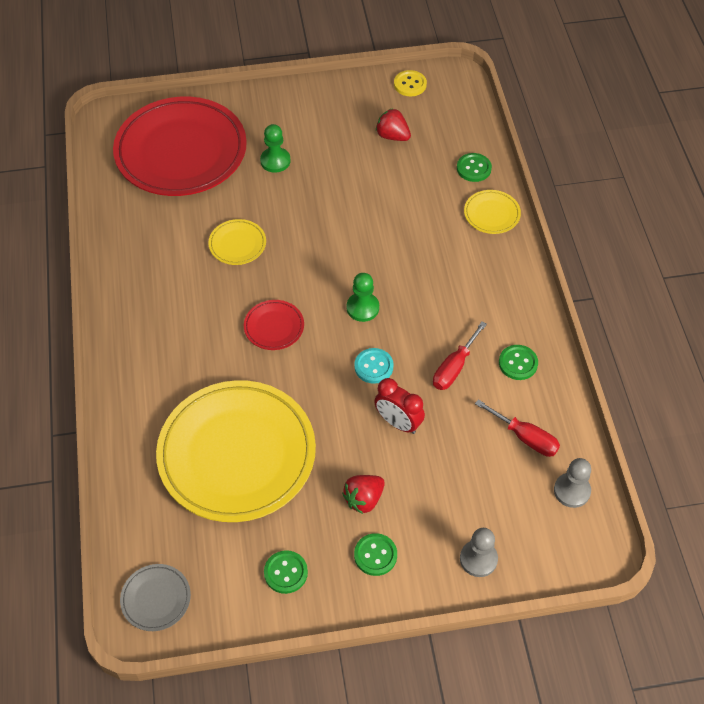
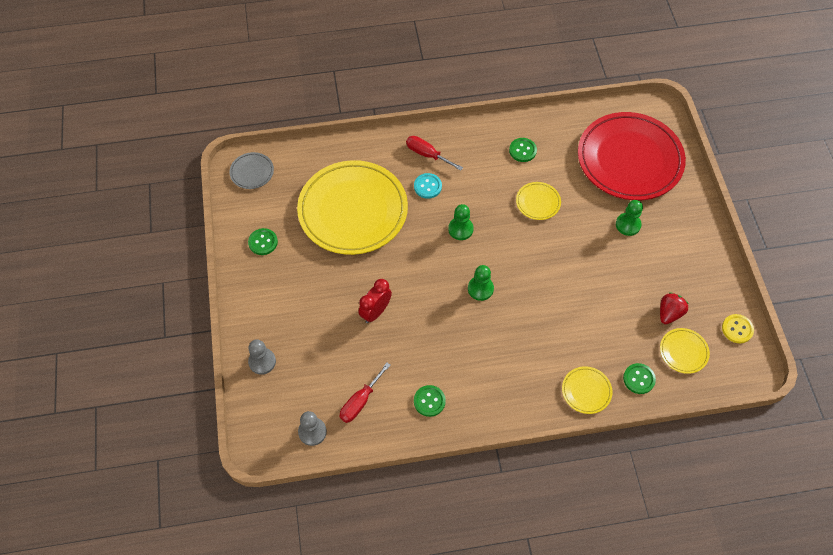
camera: 90 degrees right, 5 degrees up
(274, 327) = (460, 229): red plate -> green pawn
(364, 499) = (314, 289): red strawberry -> none
(373, 366) = (425, 296): turquoise button -> turquoise button (427, 186)
(375, 555) = (271, 295): green button -> green button (522, 150)
(439, 129) = (683, 352): none -> yellow plate
(454, 368) = (425, 353): red screwdriver -> red screwdriver (427, 154)

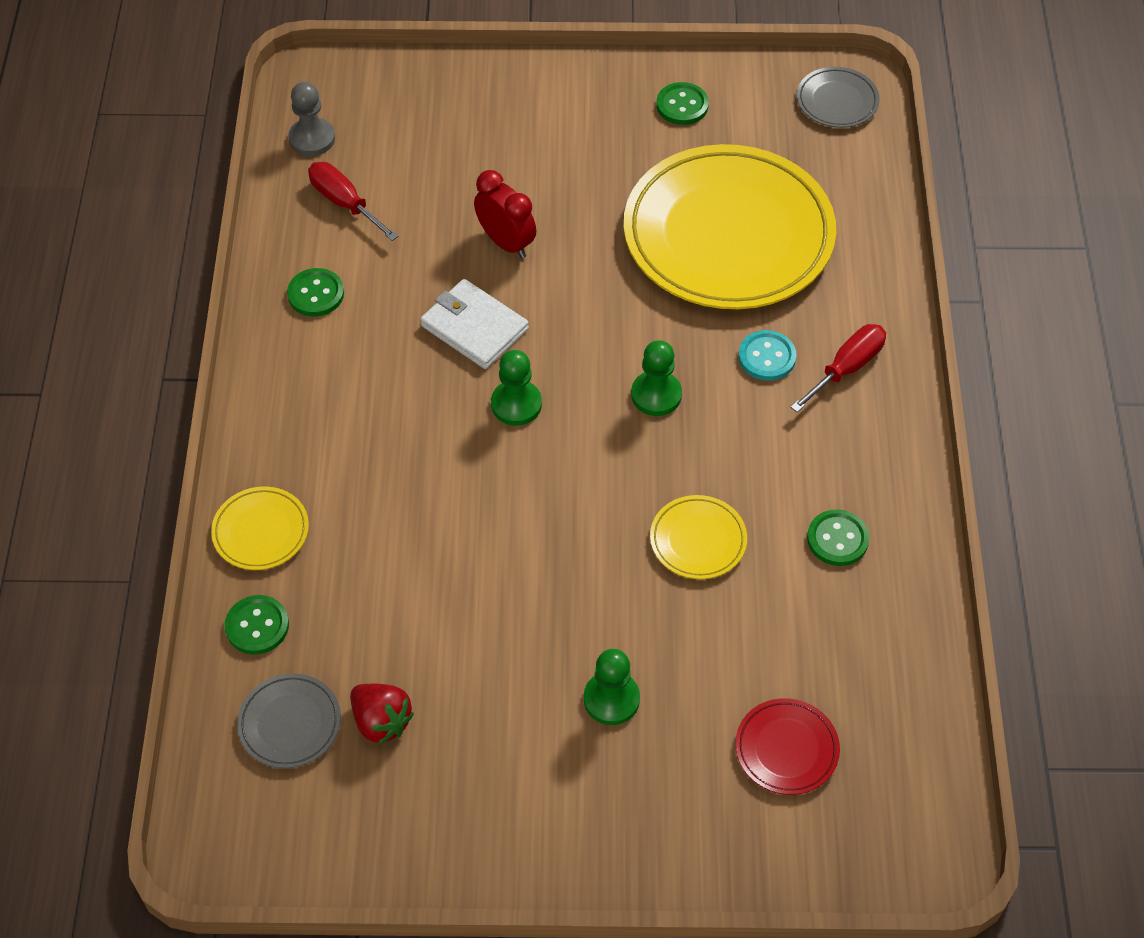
camera: 100 degrees right, 5 degrees down
(262, 361) = (452, 88): grey pawn -> none
(436, 317) = (474, 327): none -> white wallet
(629, 160) = (786, 749): red plate -> red plate, size x0.41
(683, 352) = (290, 723): yellow plate -> grey plate
(737, 329) = (310, 846): yellow button -> none

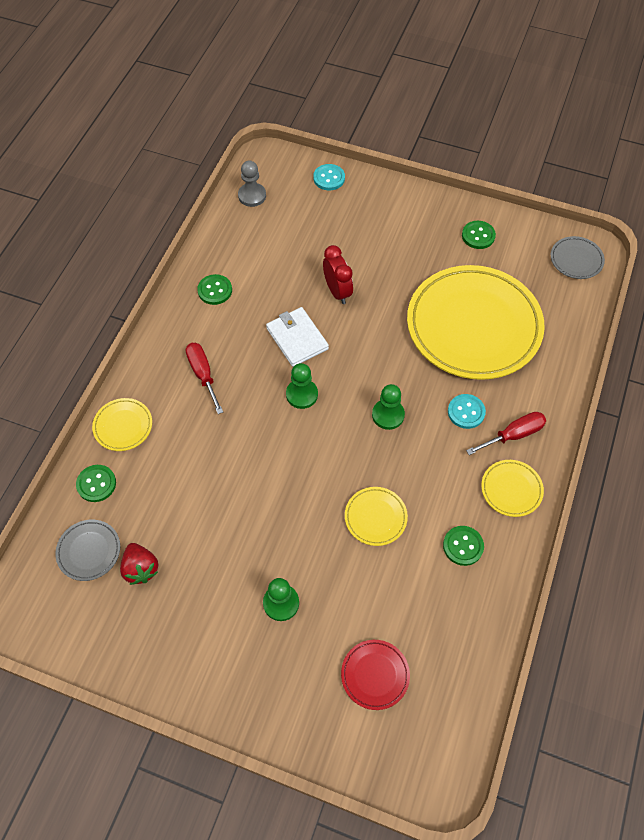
camera: 20 degrees right, 5 degrees up
(344, 203) = (254, 240): red screwdriver -> red screwdriver (203, 374)
(421, 81) = (329, 178): none -> turquoise button
(873, 442) = (511, 489): none -> yellow plate

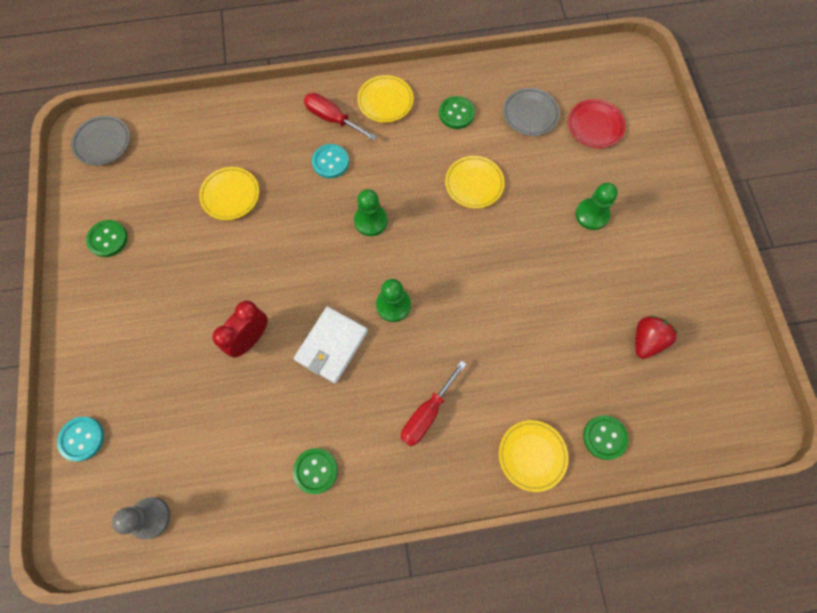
camera: 120 degrees left, 10 degrees up
(89, 551) = (665, 397): grey plate -> grey plate (530, 114)
(473, 326) = (230, 195): yellow plate -> yellow plate, size x0.41

